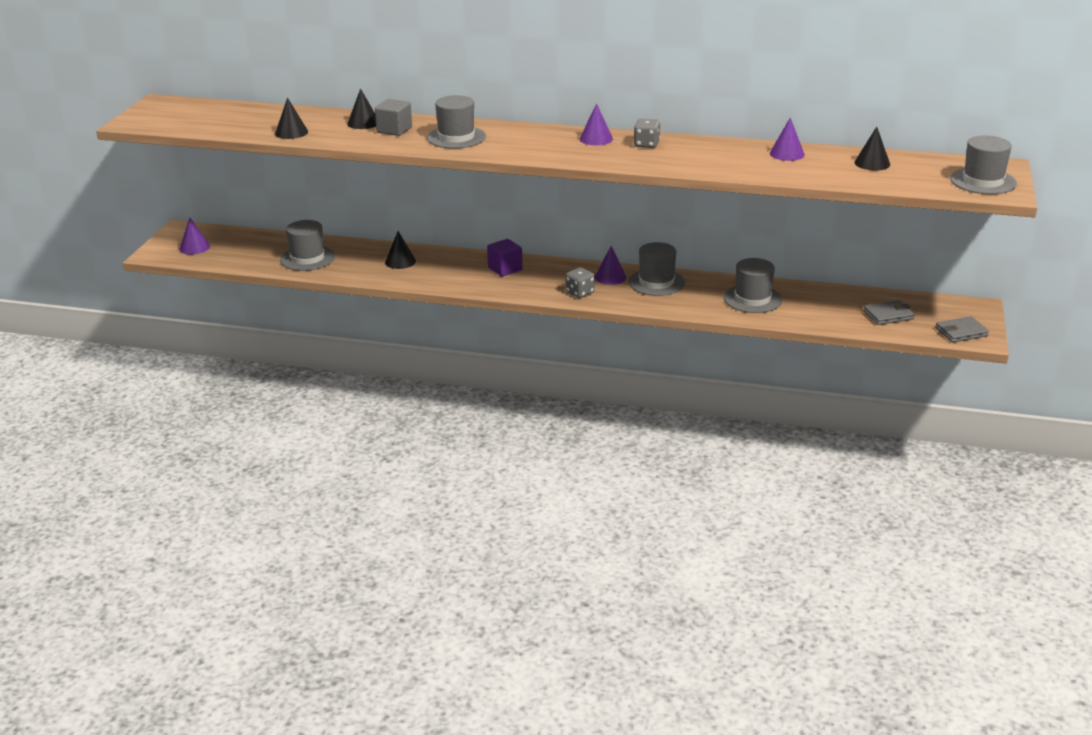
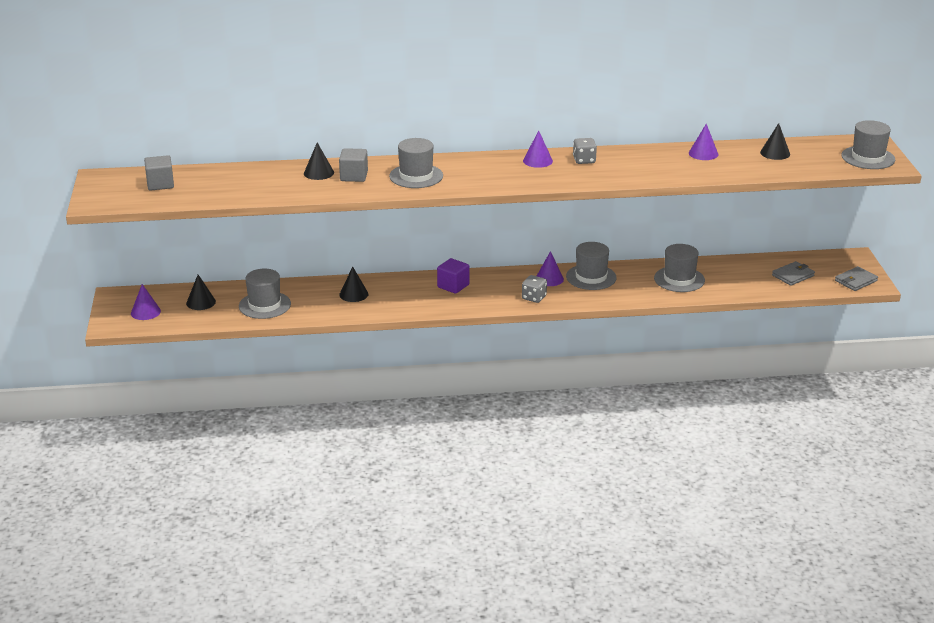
camera: 20 degrees left, 0 degrees up
(206, 114) = (160, 184): none -> grey cube
(291, 132) = (261, 192): black cone -> black cone (201, 302)

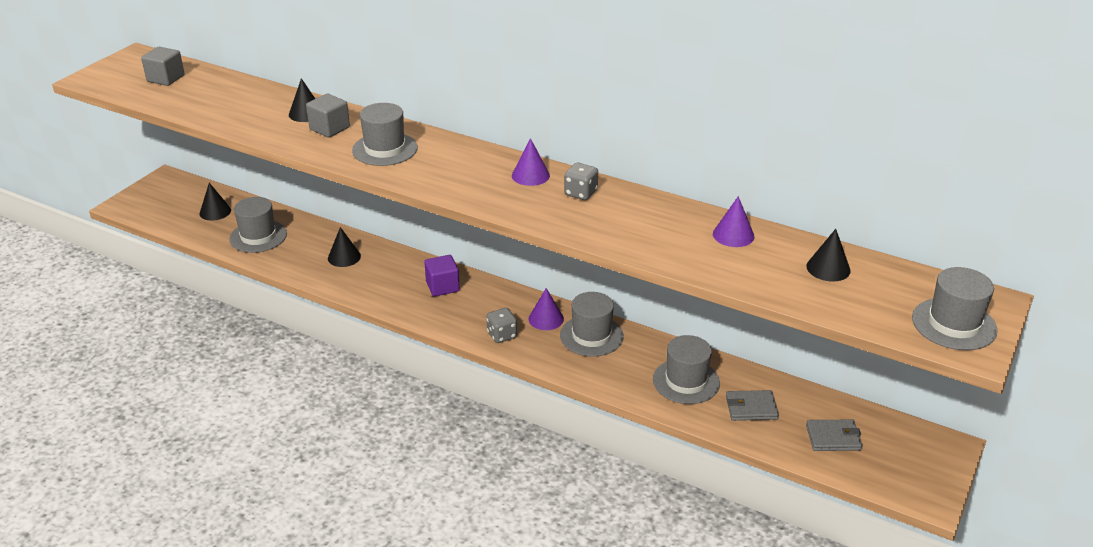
camera: 35 degrees right, 5 degrees up
(145, 312) = (163, 203): purple cone -> none
(855, 281) = (911, 483): grey wallet -> grey wallet (751, 408)

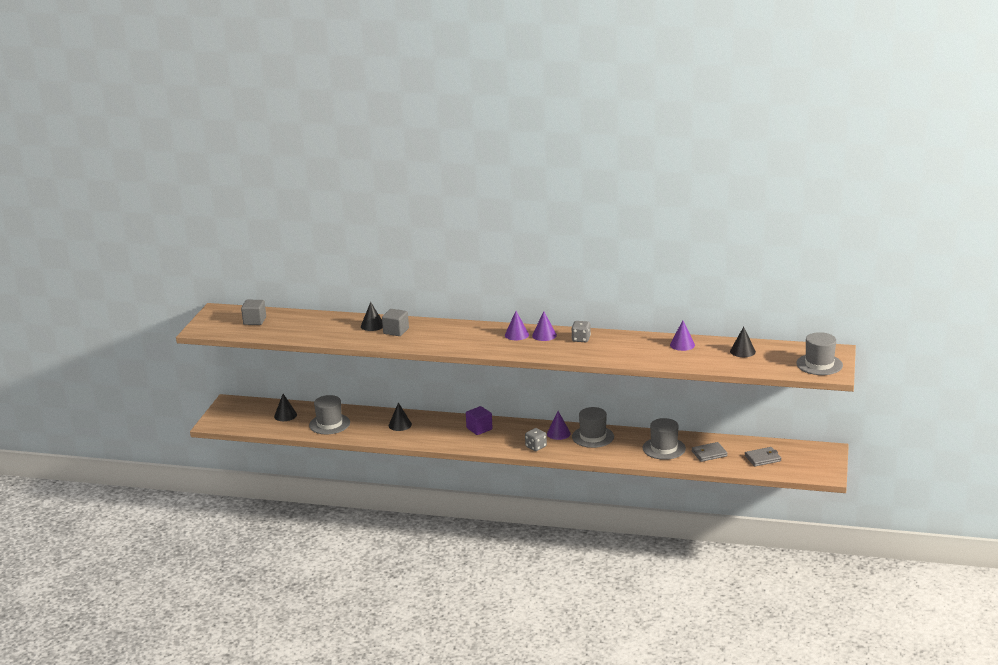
camera: 15 degrees left, 10 degrees down
(385, 149) = (442, 336): grey hat -> none
(491, 166) = (516, 334): none -> purple cone

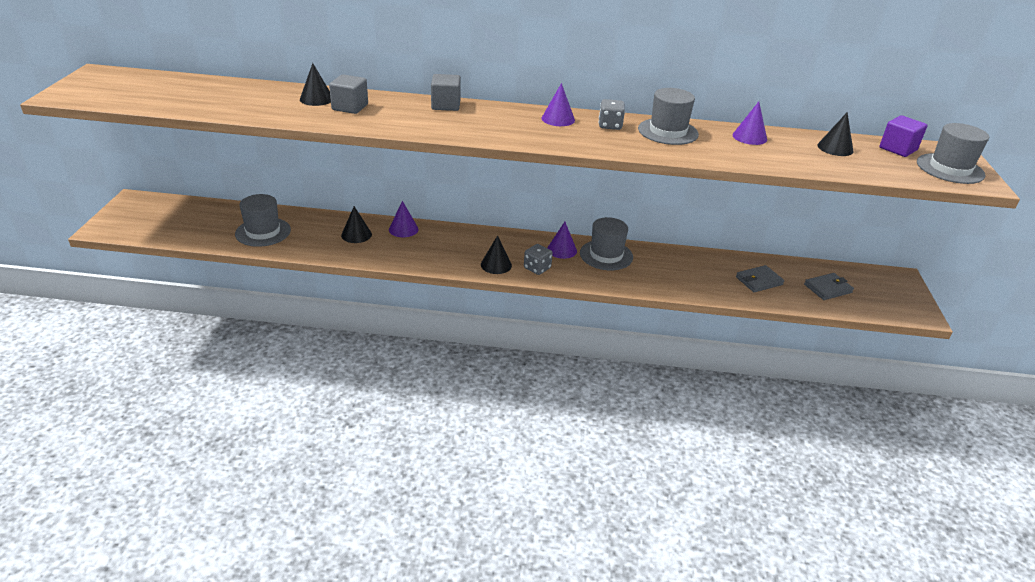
camera: 10 degrees left, 10 degrees up
(254, 321) = (147, 87): grey cube -> grey cube (446, 105)
(285, 415) = (205, 219): black cone -> black cone (496, 265)
(479, 429) = (460, 242): purple cube -> purple cube (898, 149)
(516, 334) = (520, 117): purple cone -> purple cone (403, 229)
(664, 448) = (700, 272): grey hat -> grey hat (668, 131)

